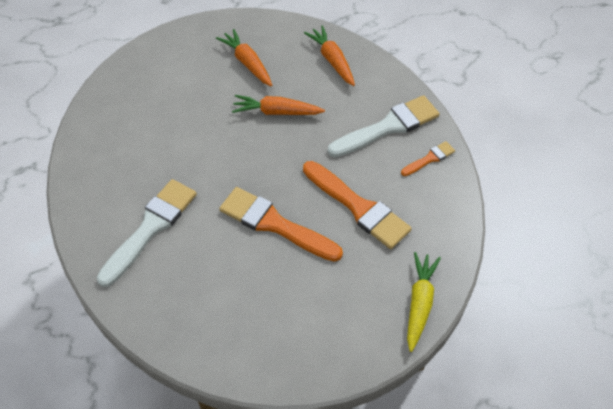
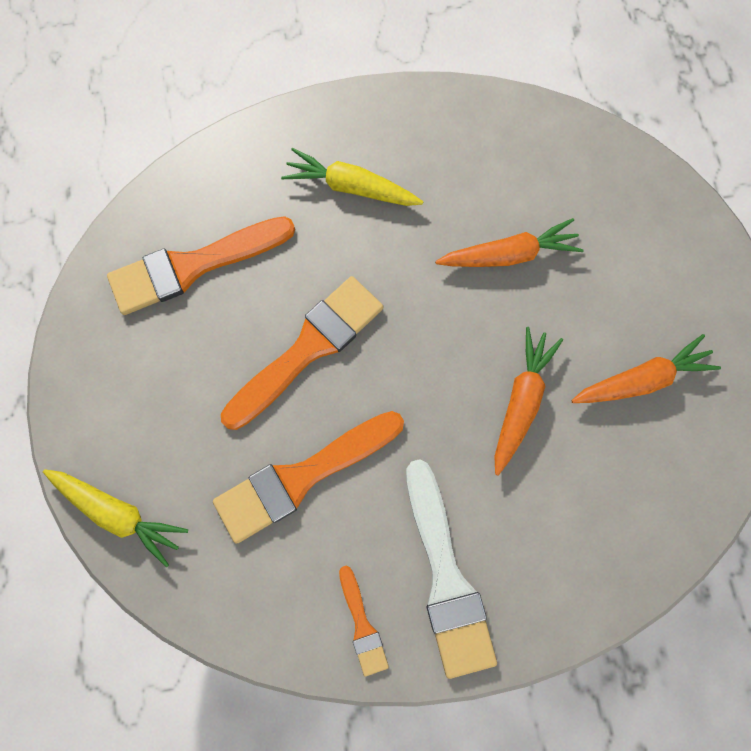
camera: 105 degrees right, 20 degrees up
(150, 228) = (351, 187): white brush -> yellow carrot
(233, 310) = (193, 266): none -> orange brush
(332, 60) = (621, 526): orange carrot -> orange carrot (509, 254)

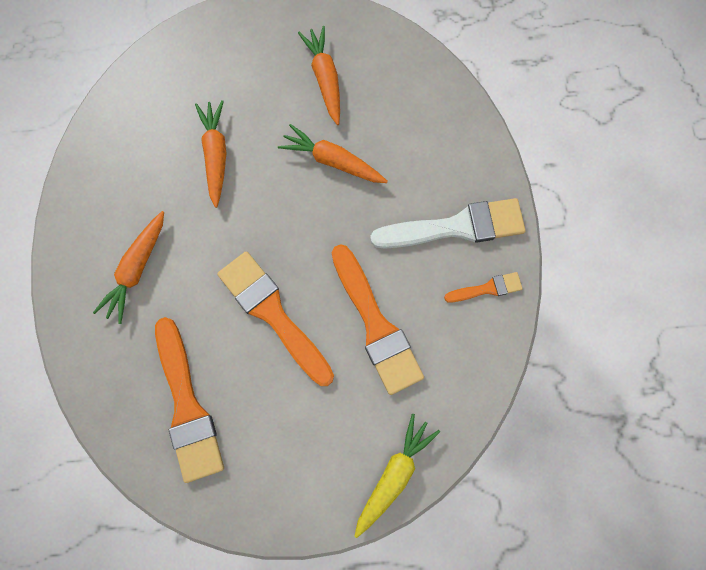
camera: 85 degrees left, 0 degrees up
(351, 187) = (137, 269): yellow carrot -> orange carrot

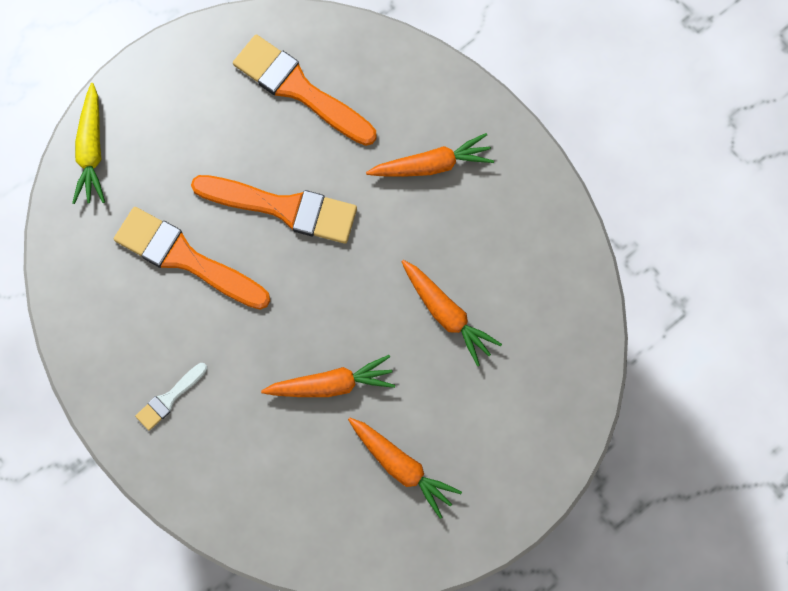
camera: 145 degrees right, 0 degrees up
(137, 269) = (432, 165): orange carrot -> orange carrot turned 90 degrees clockwise
(456, 227) = (169, 398): white brush -> white brush, size x0.50
(487, 288) = (105, 358): orange brush -> none

